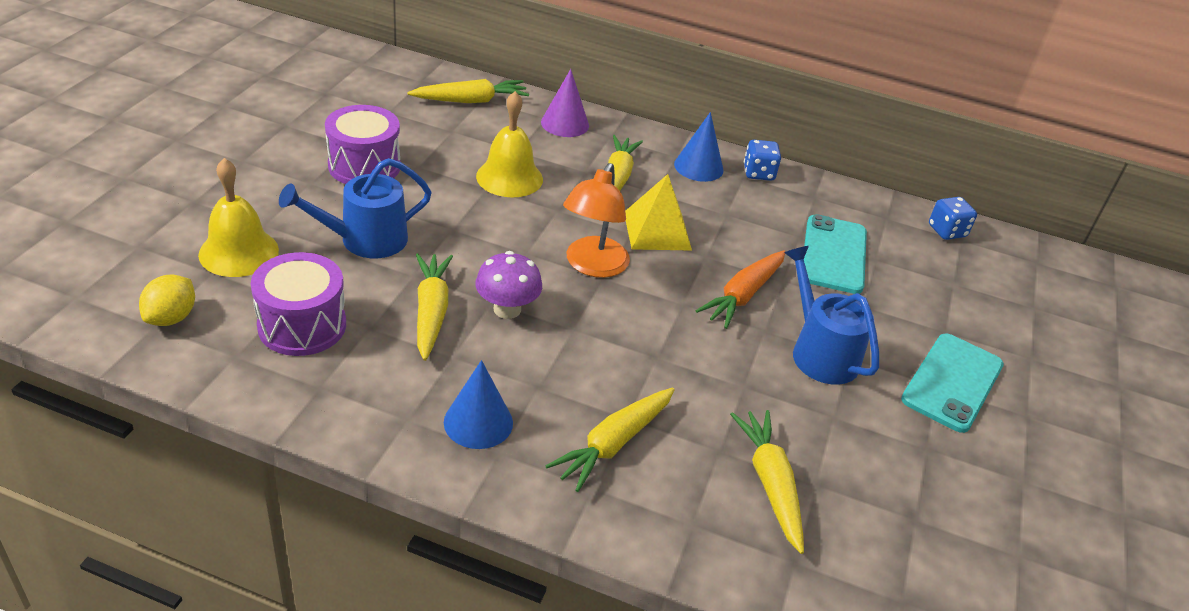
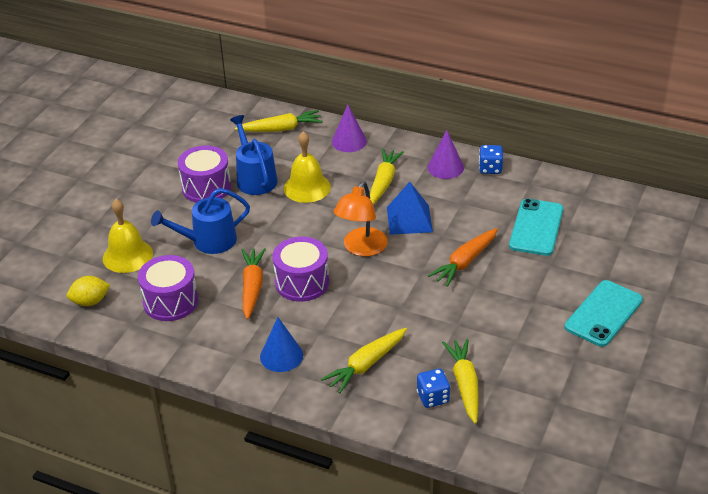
camera: 10 degrees right, 0 degrees up
(171, 318) = (90, 301): yellow lemon -> yellow lemon turned 45 degrees clockwise
(431, 312) = (252, 287): yellow carrot -> orange carrot
(507, 309) = (302, 282): purple mushroom -> purple drum
(657, 231) = (409, 219): yellow pyramid -> blue pyramid
(698, 167) = (445, 167): blue cone -> purple cone
(820, 353) = (513, 299): blue watering can -> blue watering can (255, 178)
(947, 231) = (627, 203): blue dice -> blue dice (433, 397)

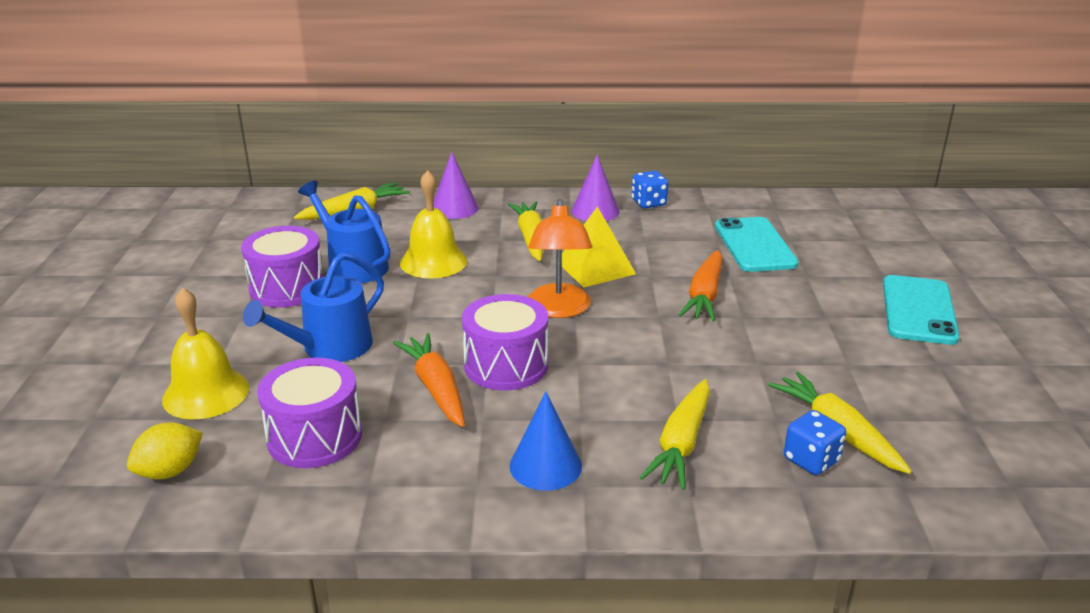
camera: 25 degrees left, 10 degrees down
(409, 219) = (595, 267): blue pyramid -> yellow pyramid

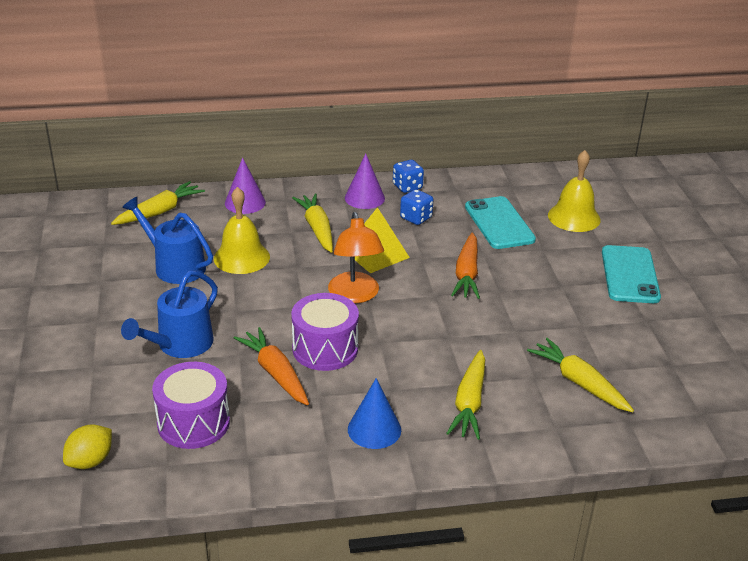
camera: 10 degrees left, 5 degrees up
(206, 393) = (93, 393): yellow bell -> yellow bell (574, 217)
(287, 288) = (126, 292): purple drum -> none
(811, 460) = (563, 407): blue dice -> blue dice (416, 218)

